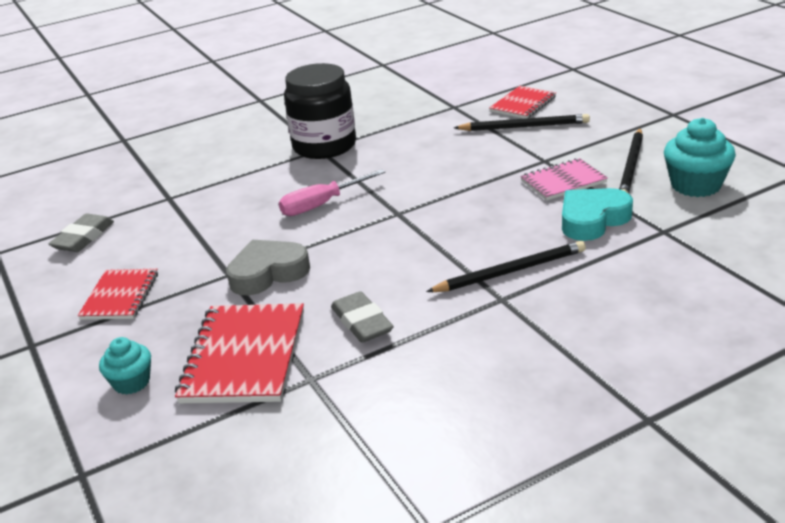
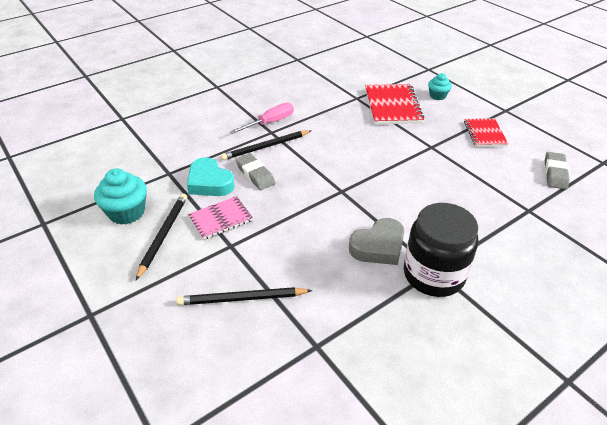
camera: 170 degrees right, 10 degrees up
(268, 273) = (407, 147): grey heart -> grey heart (378, 246)
(322, 204) = (400, 200): pink screwdriver -> pink screwdriver (270, 123)
(362, 322) = (341, 120): grey eraser -> grey eraser (255, 174)
(523, 104) = (238, 345): red notebook -> none
(592, 220) = (209, 182): turquoise heart -> turquoise heart turned 90 degrees clockwise

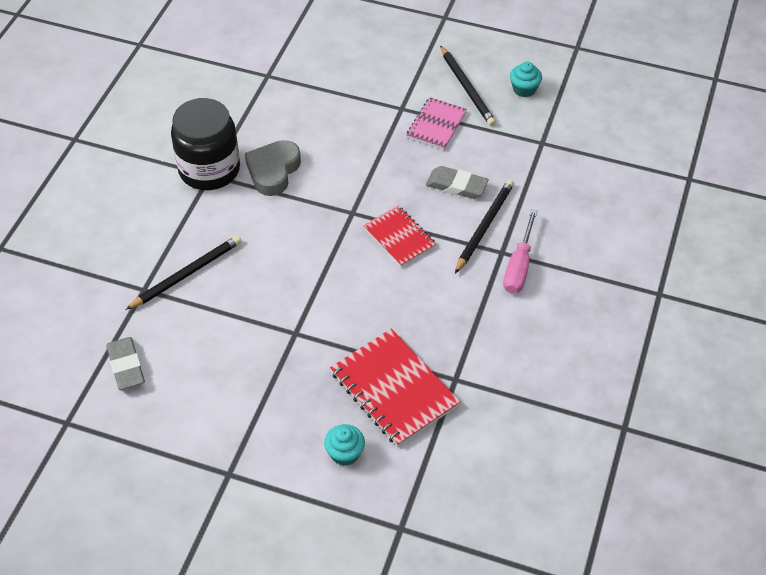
camera: 145 degrees right, 10 degrees up
(127, 212) = (524, 89): turquoise cupcake -> turquoise cupcake, size x0.61
(209, 182) = (490, 153): turquoise heart -> none
(242, 299) = (349, 77): black pencil -> black pencil (187, 274)
(484, 134) = (238, 398): red notebook -> red notebook (399, 237)

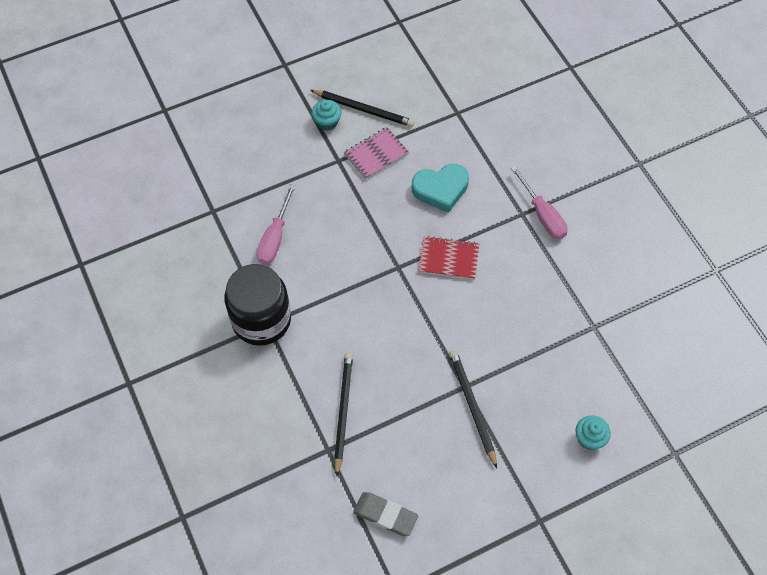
camera: 45 degrees left, 10 degrees up
(273, 171) = (308, 282): grey heart -> none
(288, 124) = (275, 237): none -> pink screwdriver
(394, 389) = (567, 367): red notebook -> none
(436, 125) = (376, 154): pink notebook -> pink notebook turned 75 degrees clockwise
(456, 186) = (440, 189): grey eraser -> turquoise heart
(484, 226) = (491, 205): black pencil -> black pencil (472, 406)
(524, 89) = (401, 80): turquoise cupcake -> turquoise cupcake (327, 122)

